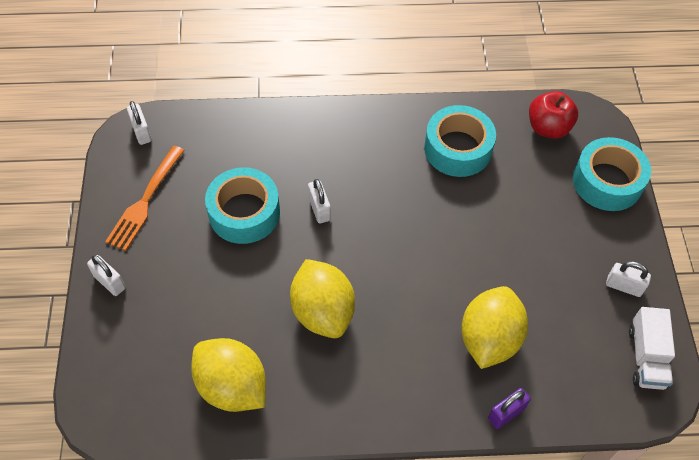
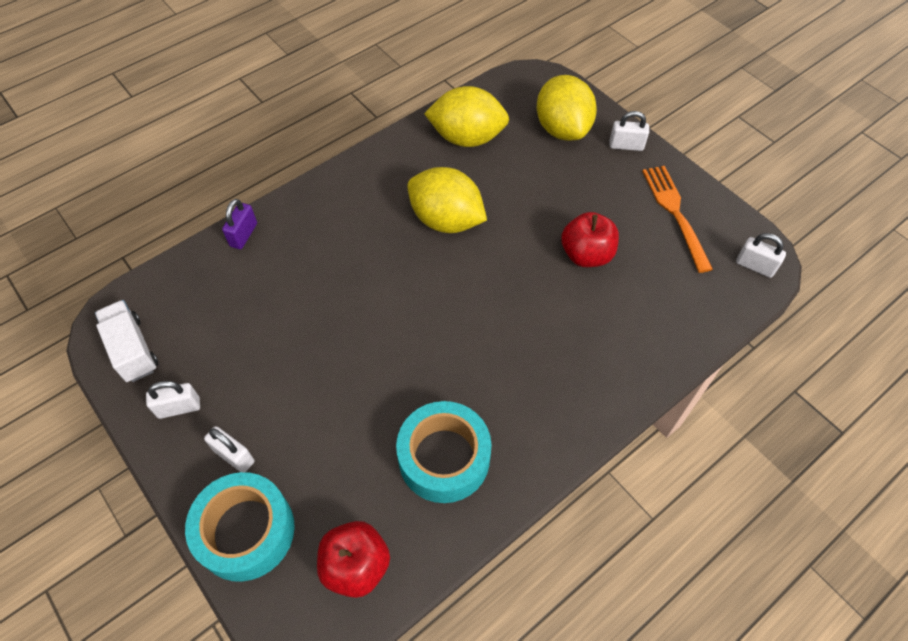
camera: 145 degrees right, 0 degrees up
(244, 213) = (586, 255): turquoise tape -> red apple
(319, 209) = (526, 299): white padlock -> white padlock (234, 456)
(489, 339) = (289, 281): yellow lemon -> yellow lemon (562, 129)

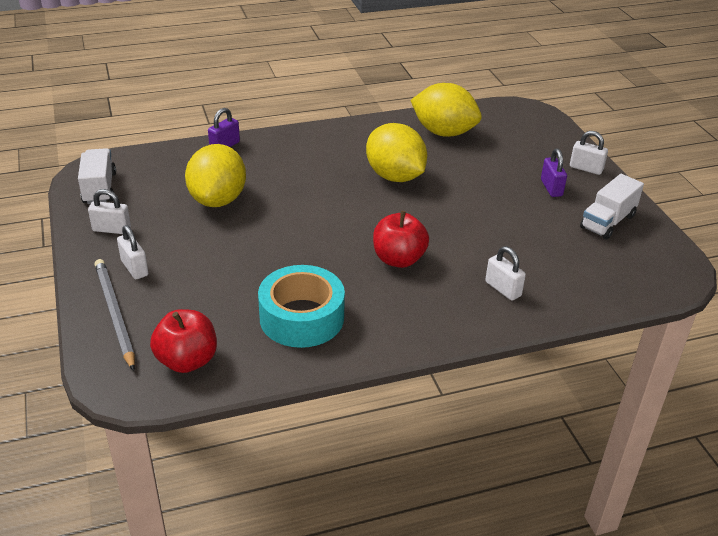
camera: 20 degrees right, 20 degrees down
(246, 531) = (115, 314): turquoise tape -> grey pencil
(562, 129) = (532, 145): yellow lemon -> yellow lemon (218, 200)
(586, 255) = (506, 227): red apple -> red apple (398, 259)
(605, 184) = (551, 188): none -> purple padlock
(675, 214) = (607, 222): orange fork -> white truck
(755, 266) = (666, 274): white padlock -> white padlock (503, 289)

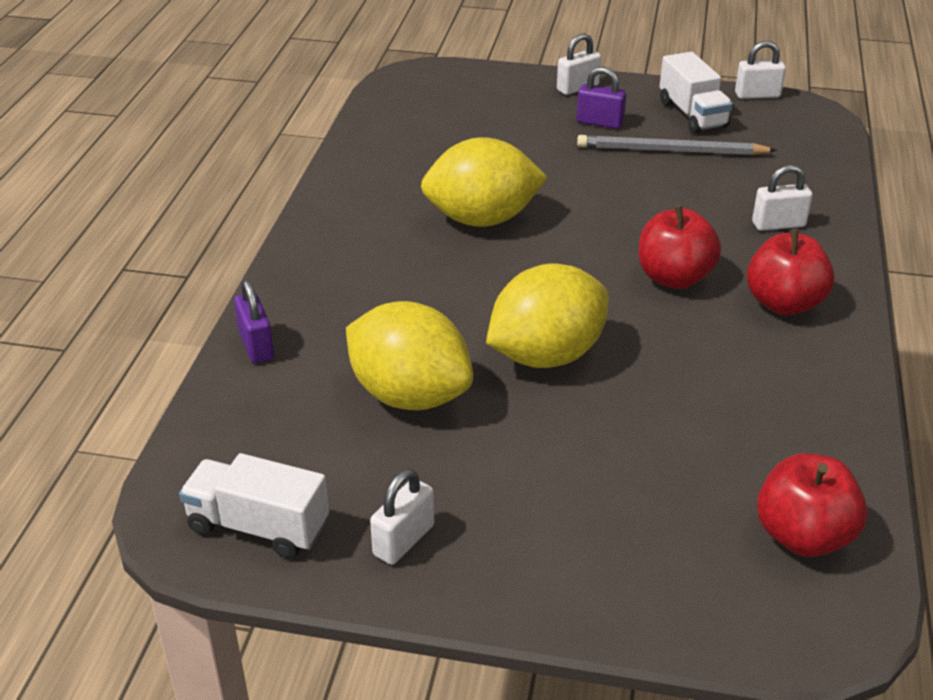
camera: 60 degrees left, 0 degrees up
(115, 314) = (649, 591): grey pencil -> grey pencil (670, 151)
(134, 268) = (537, 538): white padlock -> white padlock (757, 95)
(301, 317) = (756, 397): turquoise tape -> none
(410, 309) = (784, 303): none -> red apple
(444, 132) = (409, 148): yellow lemon -> yellow lemon (546, 355)

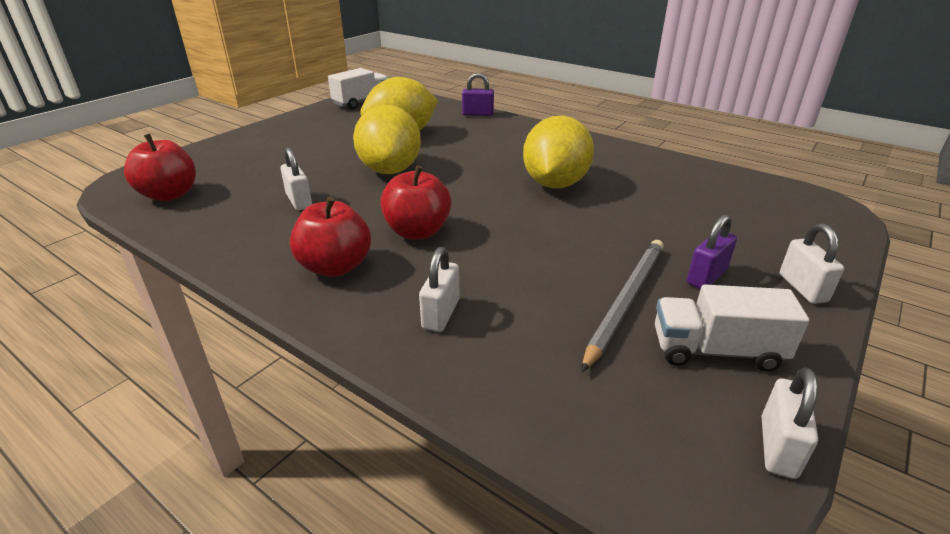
camera: 115 degrees right, 5 degrees down
(403, 540) = (317, 120): white padlock -> white padlock (299, 201)

